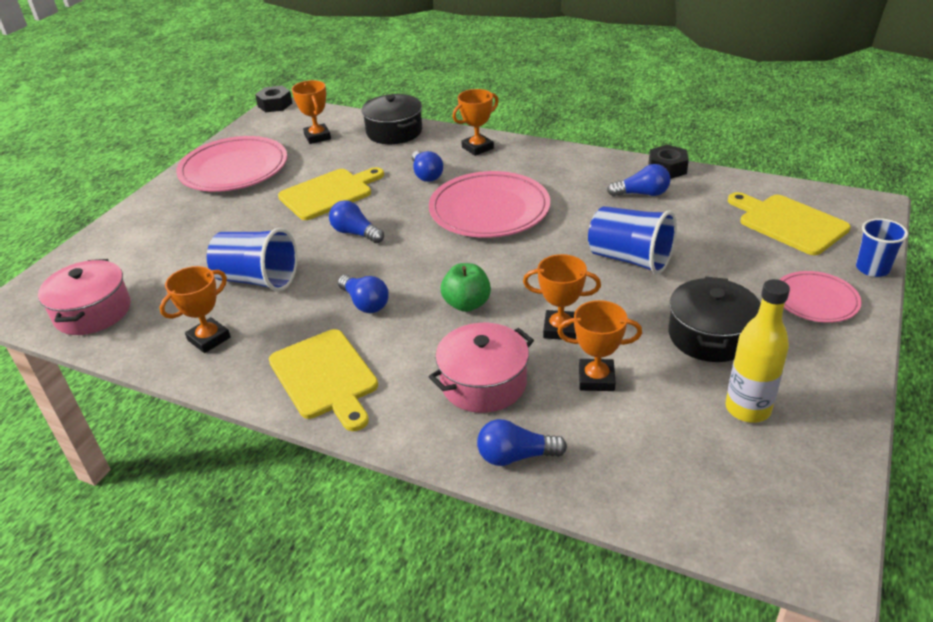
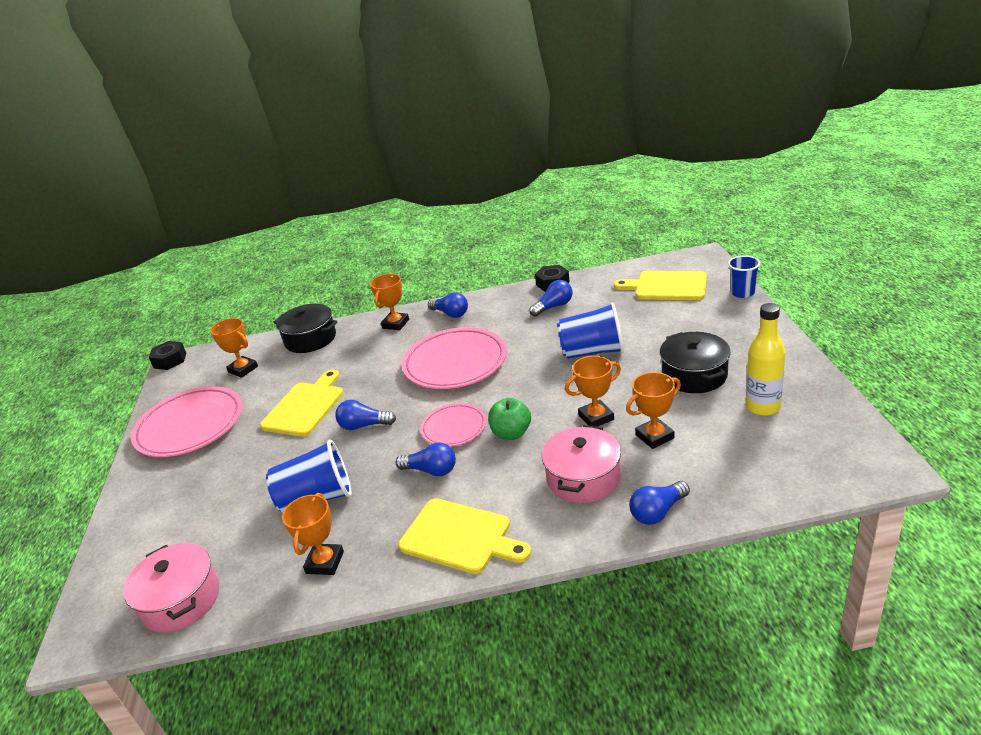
camera: 30 degrees left, 5 degrees down
(426, 175) = (375, 359): blue light bulb -> blue light bulb (450, 314)
(815, 300) = (731, 325): pink plate -> pink plate (454, 428)

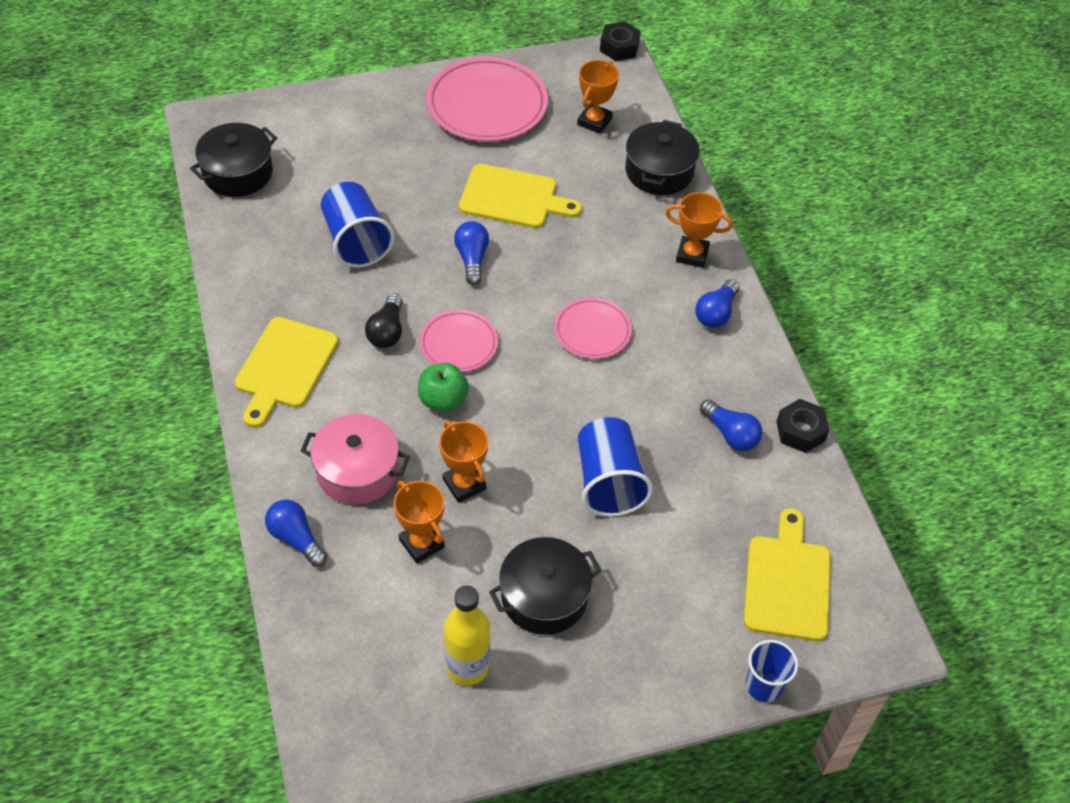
camera: 75 degrees right, 20 degrees up
(181, 600) = (238, 173): pink pot -> black pot
(325, 562) = (267, 265): orange trophy -> none
(431, 470) = (387, 331): blue light bulb -> black light bulb
(455, 363) = (592, 331): pink plate -> pink plate, size x0.56

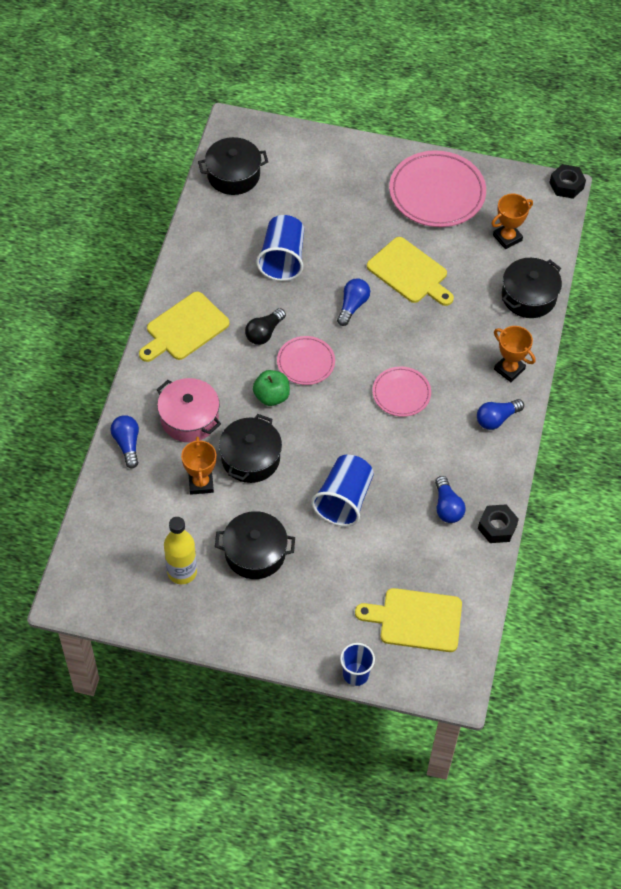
camera: 30 degrees right, 5 degrees up
(464, 484) = (250, 458): orange trophy -> black pot
(787, 582) = (416, 620): yellow cutting board -> yellow cutting board turned 120 degrees counterclockwise

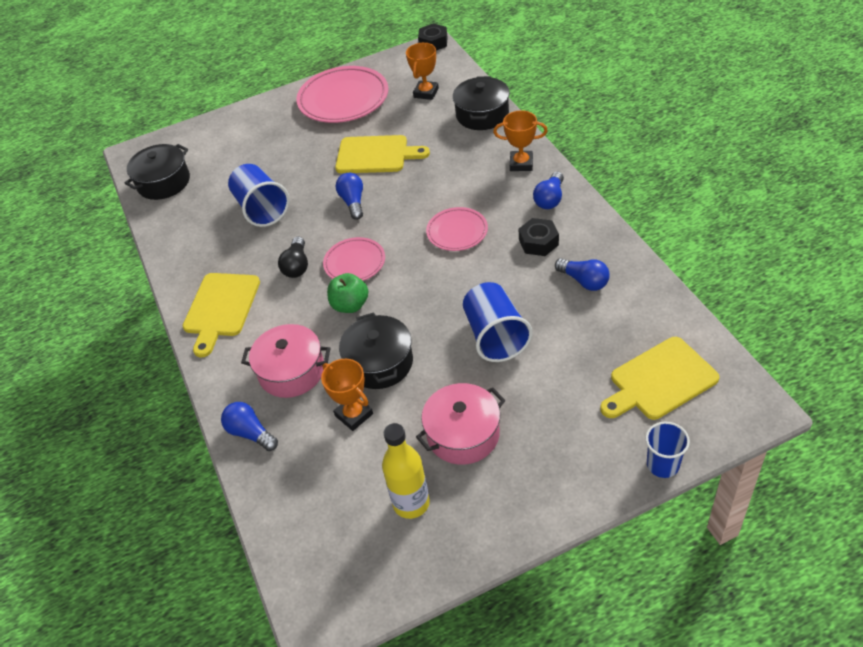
camera: 30 degrees left, 10 degrees down
(255, 553) = (463, 434): black pot -> pink pot
(497, 527) = (638, 267): black nut -> black nut (538, 242)

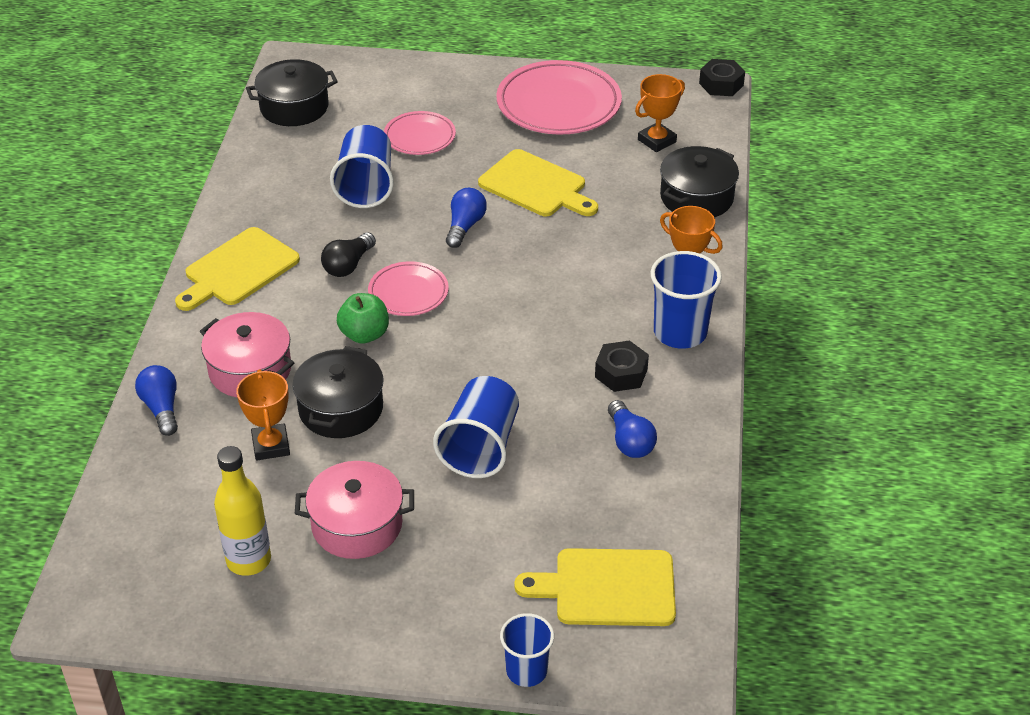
camera: 25 degrees right, 5 degrees down
(457, 232) = (544, 315): pink plate -> pink plate (419, 137)
(550, 199) = (680, 332): blue light bulb -> blue cup

